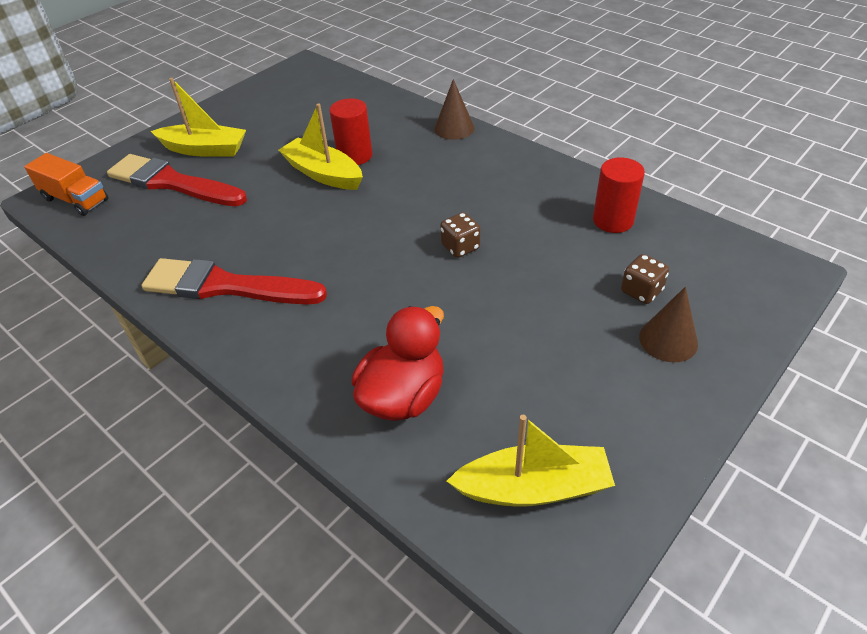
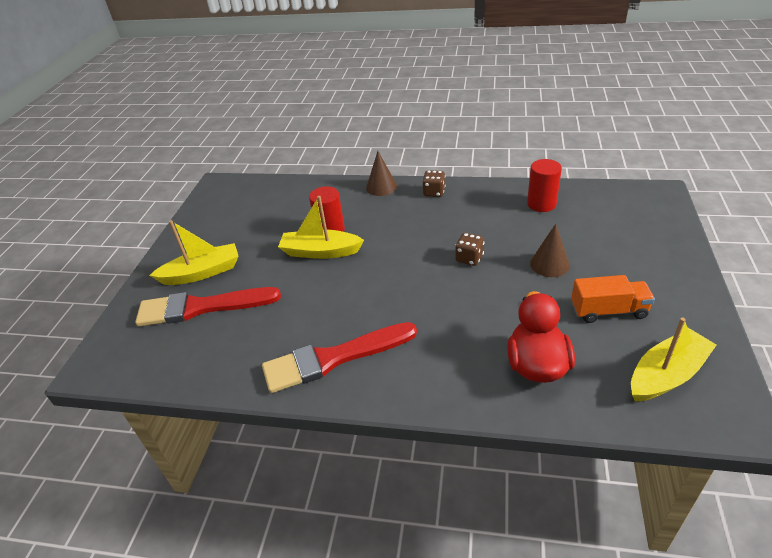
camera: 30 degrees left, 5 degrees down
(76, 200) = (124, 357): orange truck -> orange truck (608, 311)
(641, 291) = (600, 237): brown dice -> brown dice (434, 192)
(668, 340) = (643, 257): brown cone -> brown cone (549, 264)

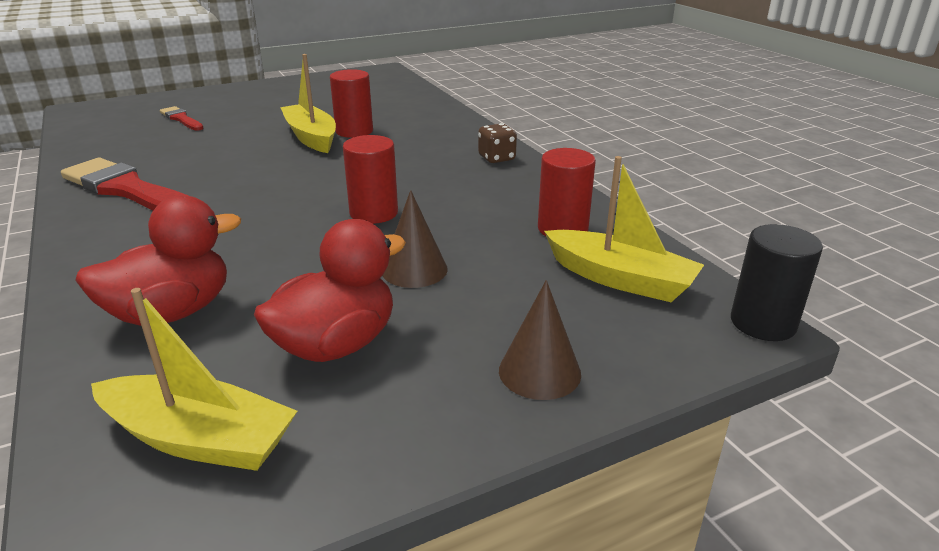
camera: 50 degrees right, 10 degrees down
(202, 272) = (234, 105): yellow boat -> yellow boat (620, 279)
(202, 307) = (181, 119): red brush -> red brush, size x0.49
(381, 187) = (470, 130): brown cone -> brown cone (539, 372)
(469, 258) = (374, 213): brown dice -> red cylinder
(608, 311) = (336, 344): orange truck -> red duck
(660, 189) = (763, 323): none -> black cylinder

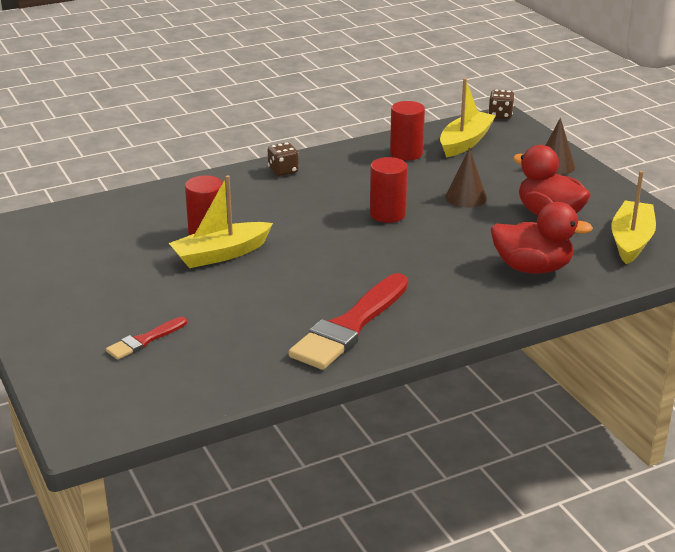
camera: 90 degrees left, 0 degrees up
(172, 312) = (532, 268): red duck -> red duck turned 135 degrees clockwise
(763, 323) = (500, 115): black cylinder -> brown dice

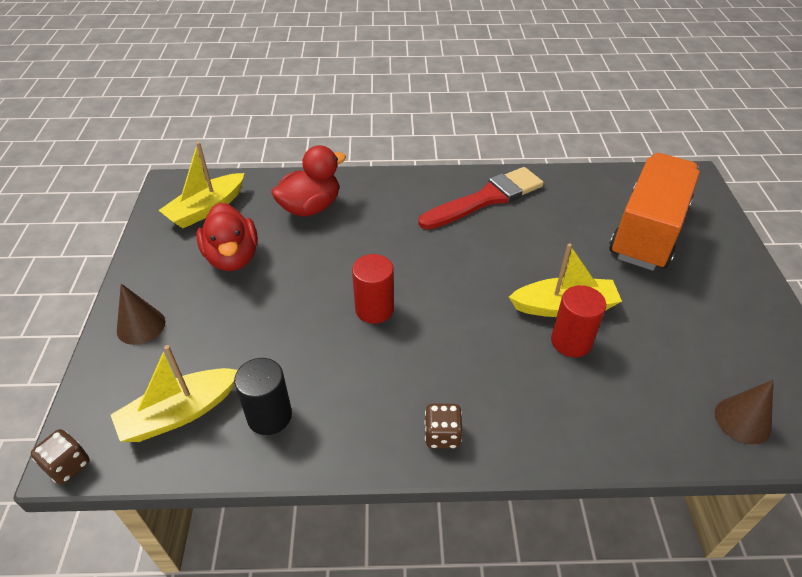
camera: 155 degrees left, 15 degrees up
(145, 340) = (647, 231): red brush -> orange truck
(406, 153) = (269, 416): red cylinder -> black cylinder
(466, 197) = (279, 308): brown cone -> brown cone (742, 420)
(532, 268) = (310, 207): red duck -> red duck turned 105 degrees clockwise

